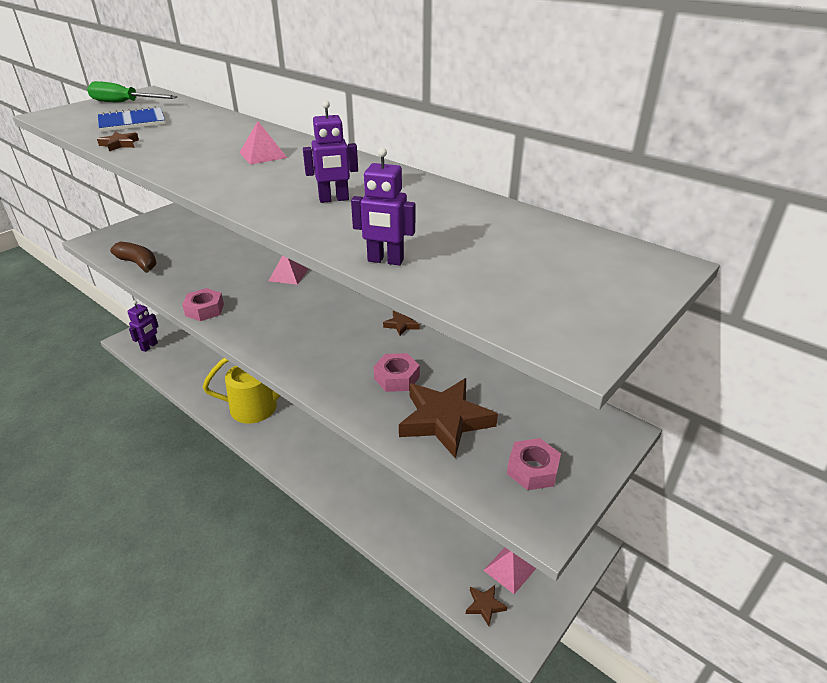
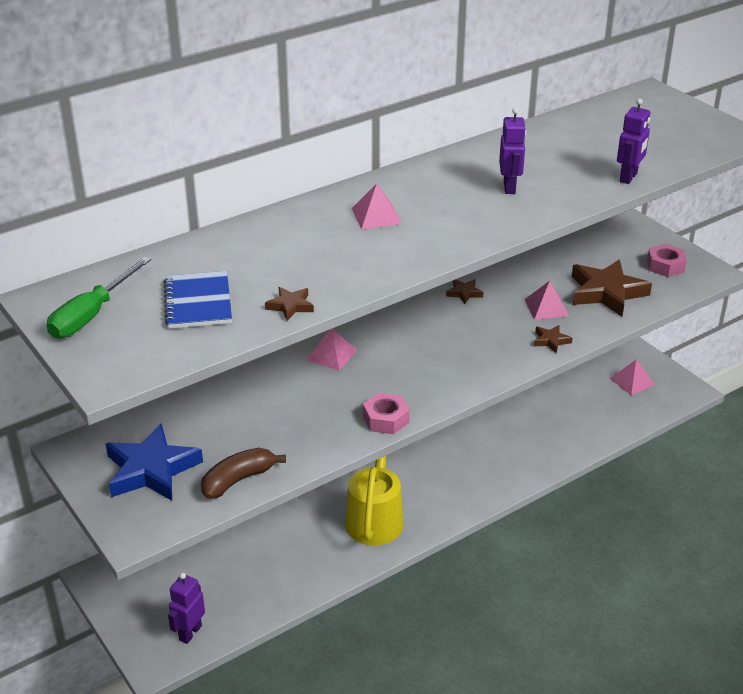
camera: 75 degrees left, 0 degrees up
(149, 346) = (190, 633): purple robot -> purple robot turned 105 degrees counterclockwise
(154, 235) = (151, 470): none -> blue star
(396, 378) = (546, 307): pink nut -> pink pyramid
(485, 605) = (663, 401): brown star -> brown star (551, 341)

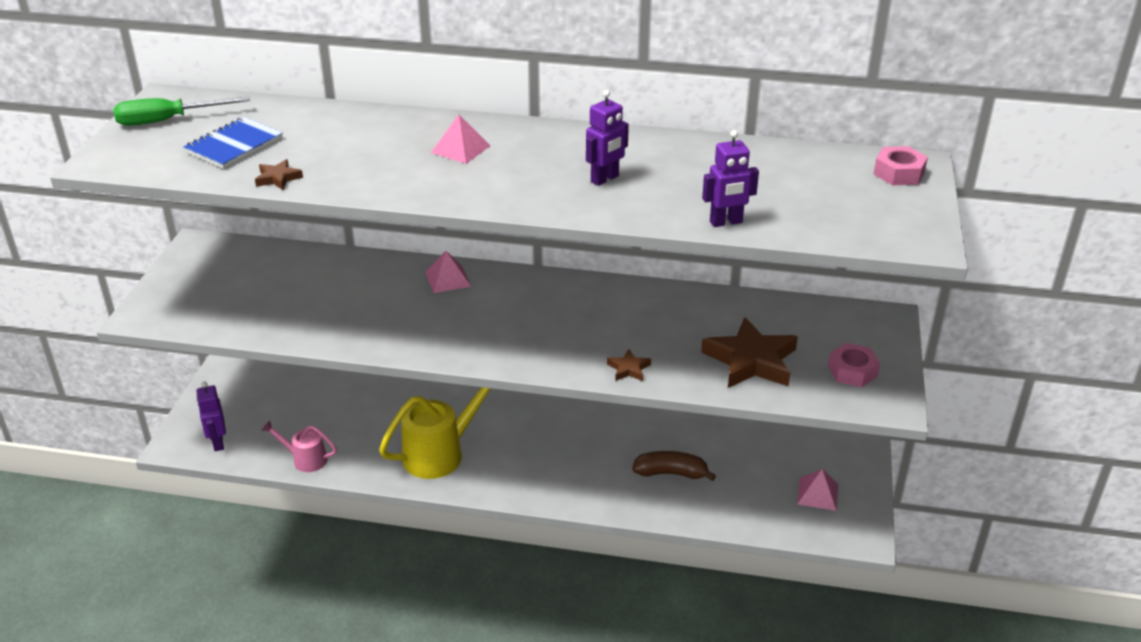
camera: 45 degrees right, 0 degrees up
(151, 470) = (214, 284): blue star -> none
(190, 633) = (218, 443): purple robot -> purple robot turned 90 degrees counterclockwise
(238, 480) = (247, 324): brown banana -> brown banana (671, 473)
(282, 592) = (305, 459): none -> pink watering can
(385, 419) = (403, 346): pink nut -> pink nut (899, 173)
(464, 293) = (626, 291): brown star -> none
(546, 307) = (674, 341): pink pyramid -> none

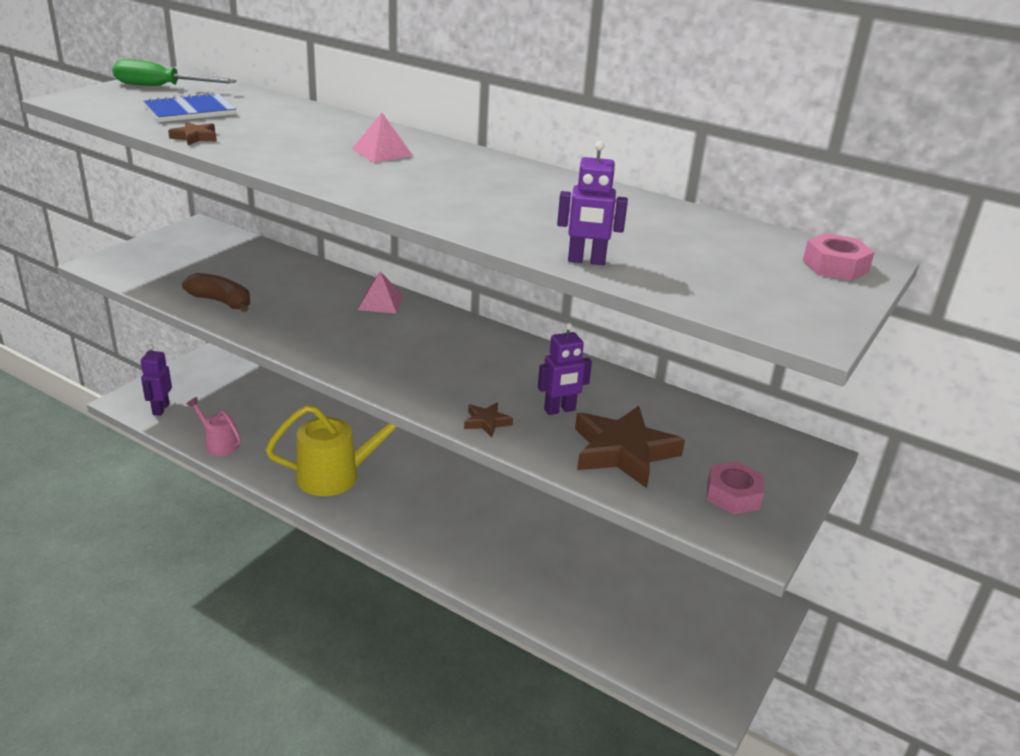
camera: 20 degrees right, 5 degrees down
(605, 179) = (495, 201): purple robot -> purple robot (560, 410)
(671, 473) = (543, 564): brown banana -> brown banana (221, 302)
(817, 494) = (689, 637): pink pyramid -> none

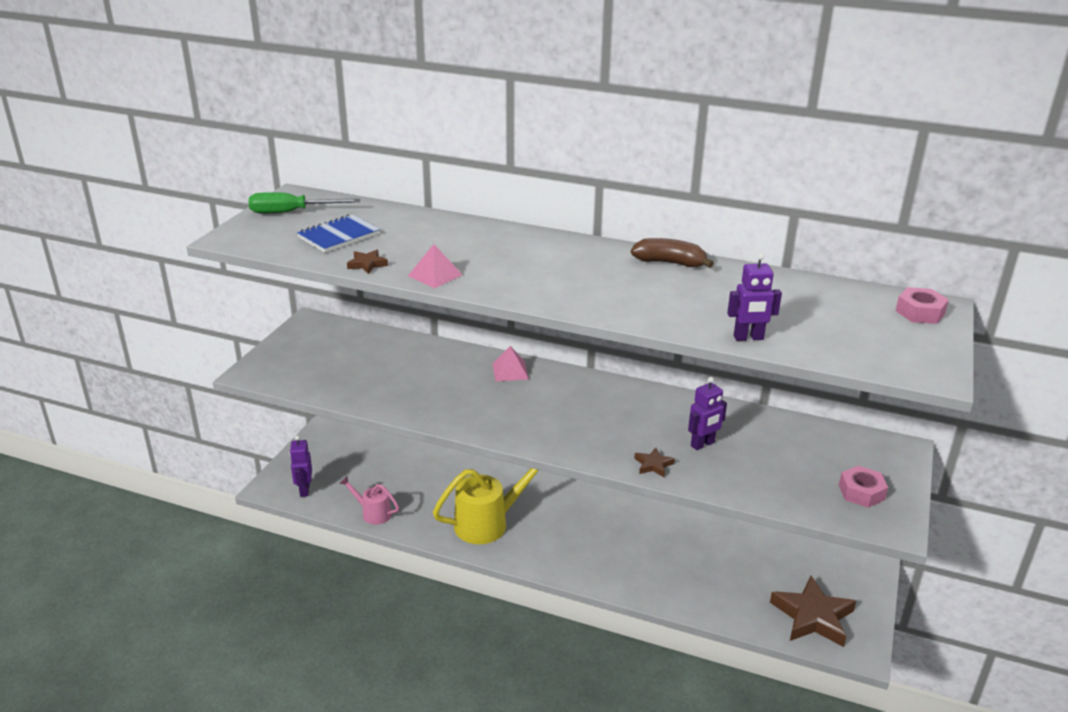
camera: 10 degrees left, 0 degrees up
(221, 302) = (378, 393): brown banana -> brown banana (670, 263)
(382, 152) = (526, 255): pink pyramid -> pink pyramid (435, 275)
(623, 452) = (767, 471): brown star -> brown star (812, 617)

